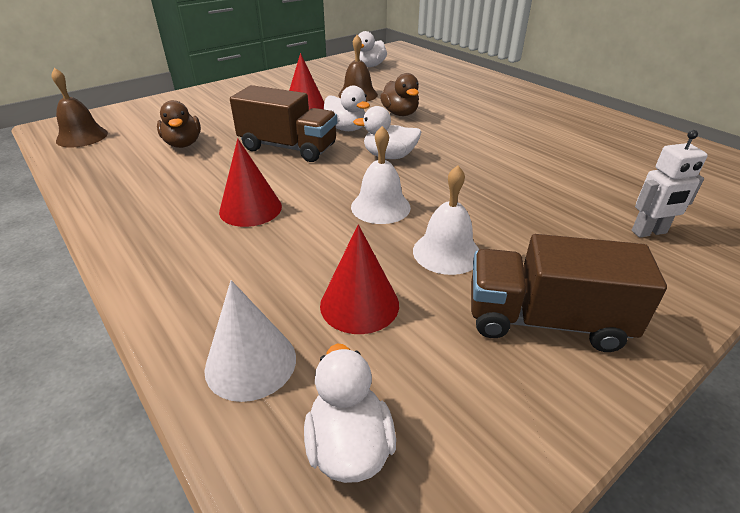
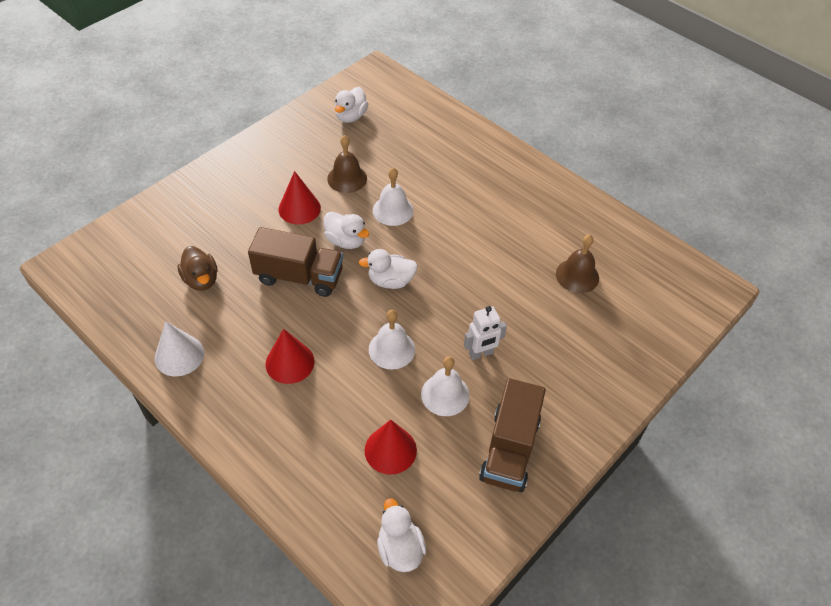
camera: 10 degrees left, 15 degrees up
(82, 137) = (100, 277): brown bell -> brown bell (577, 275)
(251, 363) = (332, 503): white cone -> white cone (179, 355)
(400, 113) = (393, 210): brown duck -> white bell
(545, 320) = (509, 449): brown truck -> brown truck turned 75 degrees counterclockwise
(649, 232) = (589, 357): white robot -> white robot (481, 353)

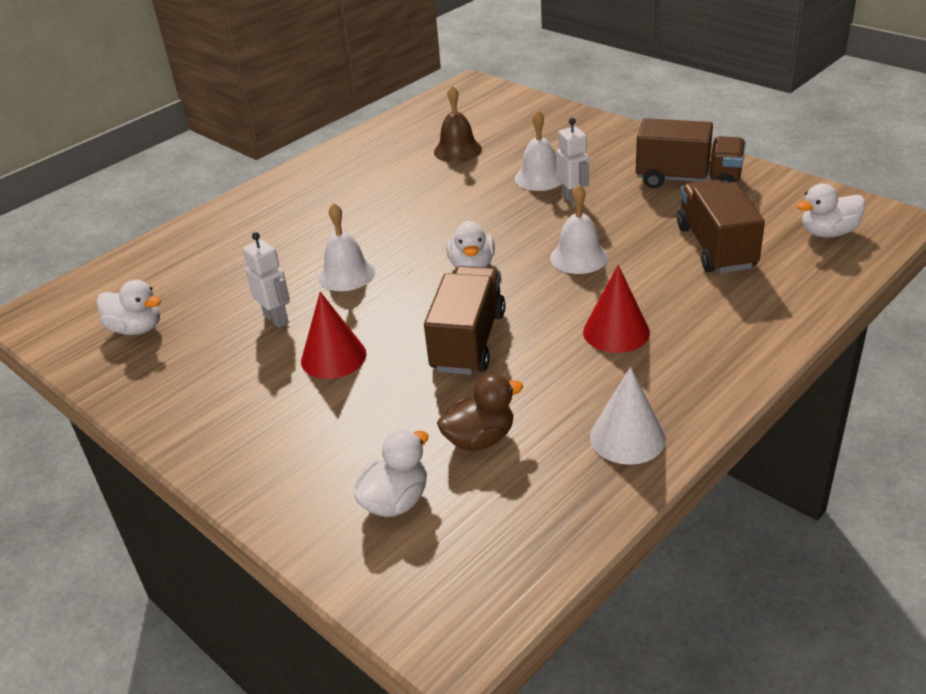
camera: 85 degrees left, 15 degrees down
(346, 241) = (401, 308): white duck -> white duck (395, 501)
(347, 178) = (276, 319): brown bell -> white robot
(390, 450) = (716, 247): red cone -> brown truck
(445, 394) = (633, 219): white bell -> white bell (540, 177)

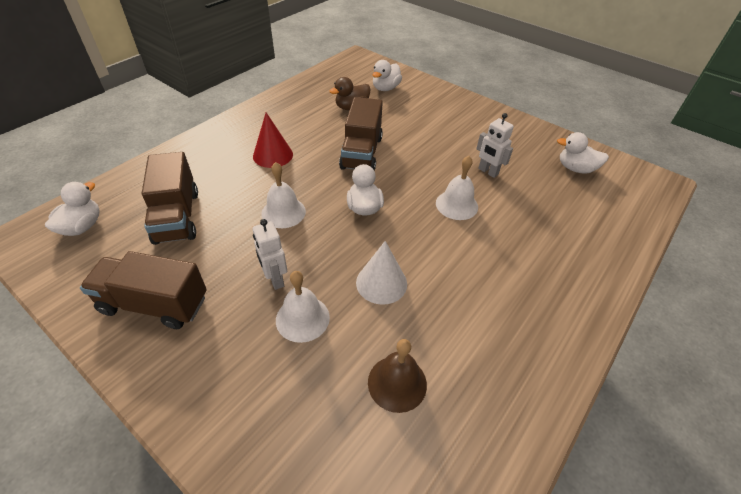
camera: 170 degrees right, 10 degrees up
(333, 357) = (439, 147): red cone -> none
(627, 437) = (282, 106): white cone -> white cone (381, 283)
(828, 233) = (82, 227): white duck -> white duck turned 45 degrees counterclockwise

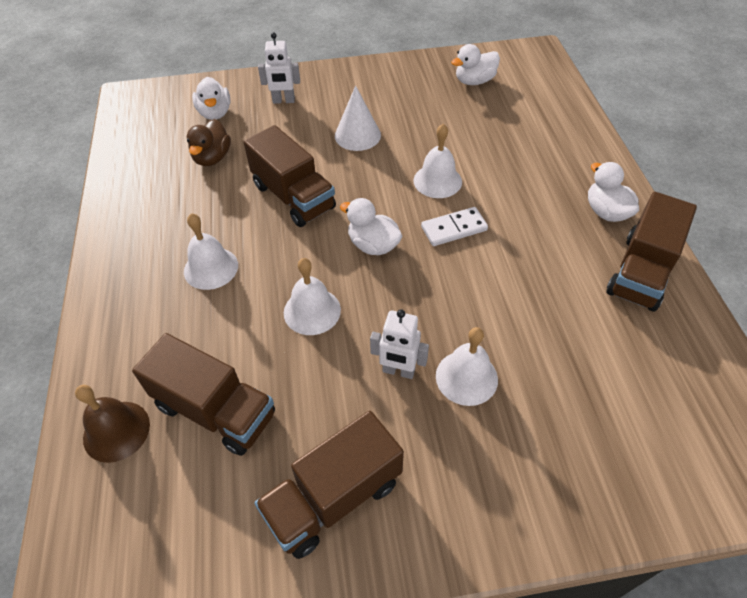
camera: 45 degrees left, 5 degrees up
(82, 227) = (125, 521): white duck -> white duck (606, 212)
(273, 155) = (211, 268): red cone -> white bell
(381, 283) = (477, 293): white cone -> white cone (357, 135)
(397, 383) = (589, 352): brown bell -> brown bell (116, 431)
(424, 237) = (454, 228): none -> white domino
(488, 172) = (419, 132): white robot -> white robot (283, 101)
(518, 375) = (641, 272): none -> brown truck

